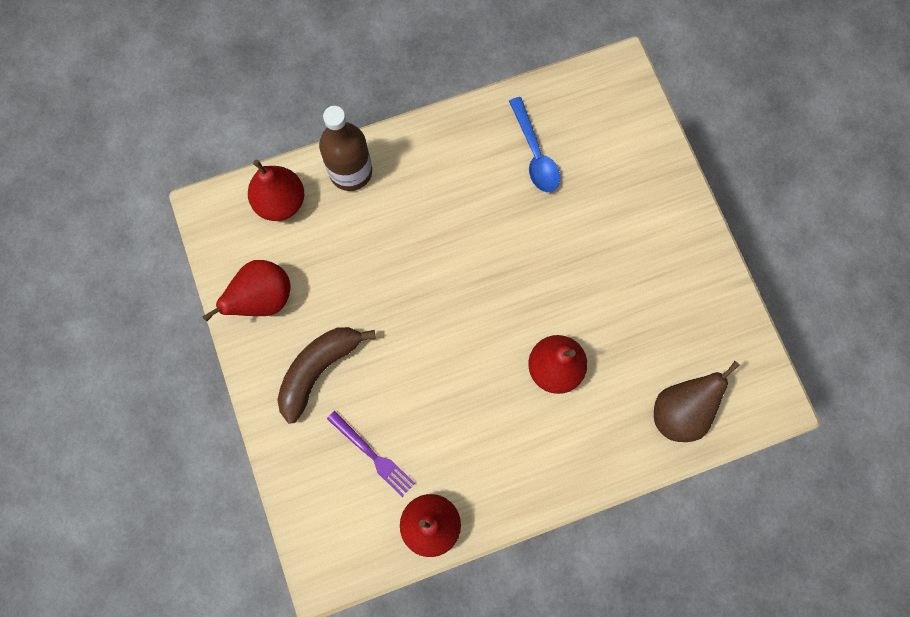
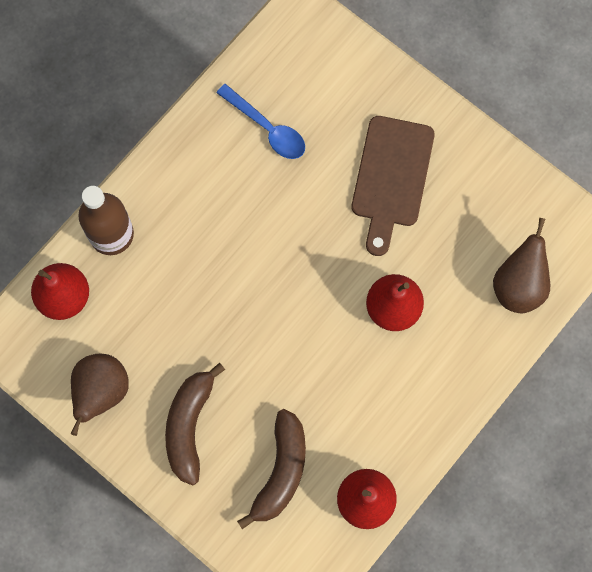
camera: 30 degrees left, 0 degrees up
(263, 299) = (101, 392): red pear -> brown pear
(372, 455) = (281, 471): purple fork -> brown banana
(619, 254) = (391, 178): none -> brown cutting board

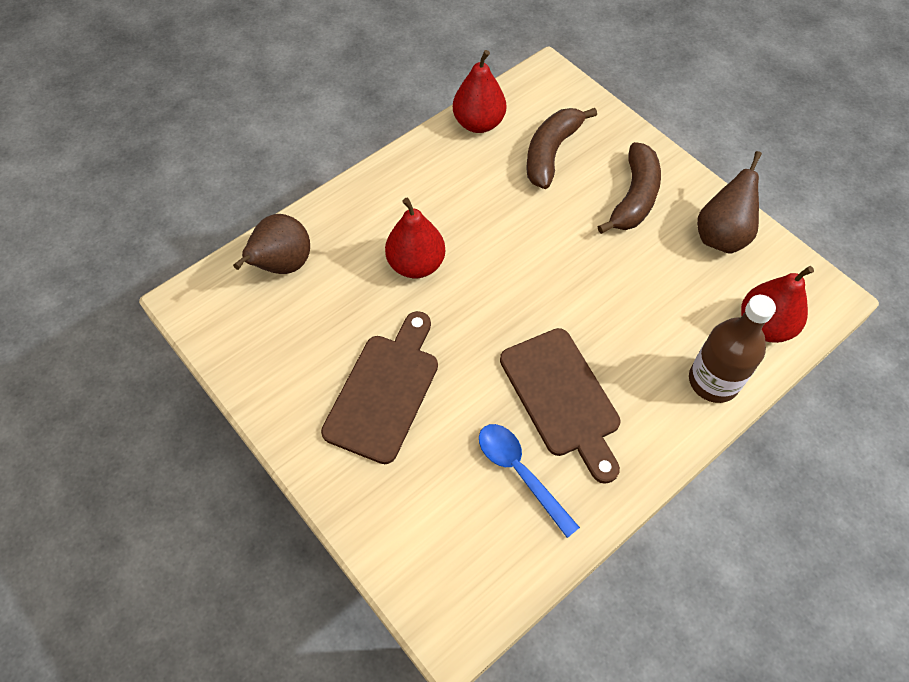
camera: 170 degrees left, 15 degrees down
(240, 197) = (562, 398): none -> brown cutting board

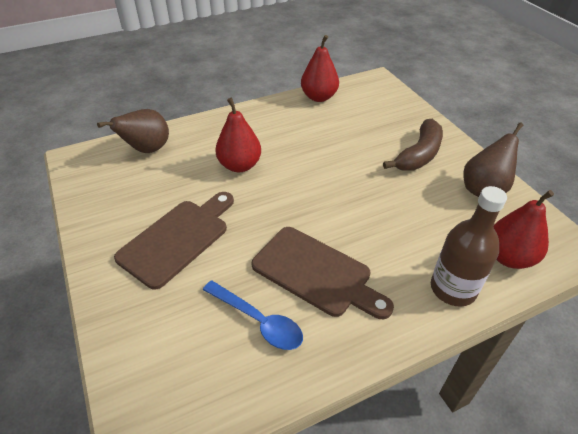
camera: 15 degrees right, 15 degrees down
(520, 472) = (258, 321): blue spoon -> blue spoon turned 150 degrees clockwise
(551, 153) = (364, 120): brown banana -> none
(562, 398) = (316, 273): brown cutting board -> brown cutting board turned 45 degrees counterclockwise

